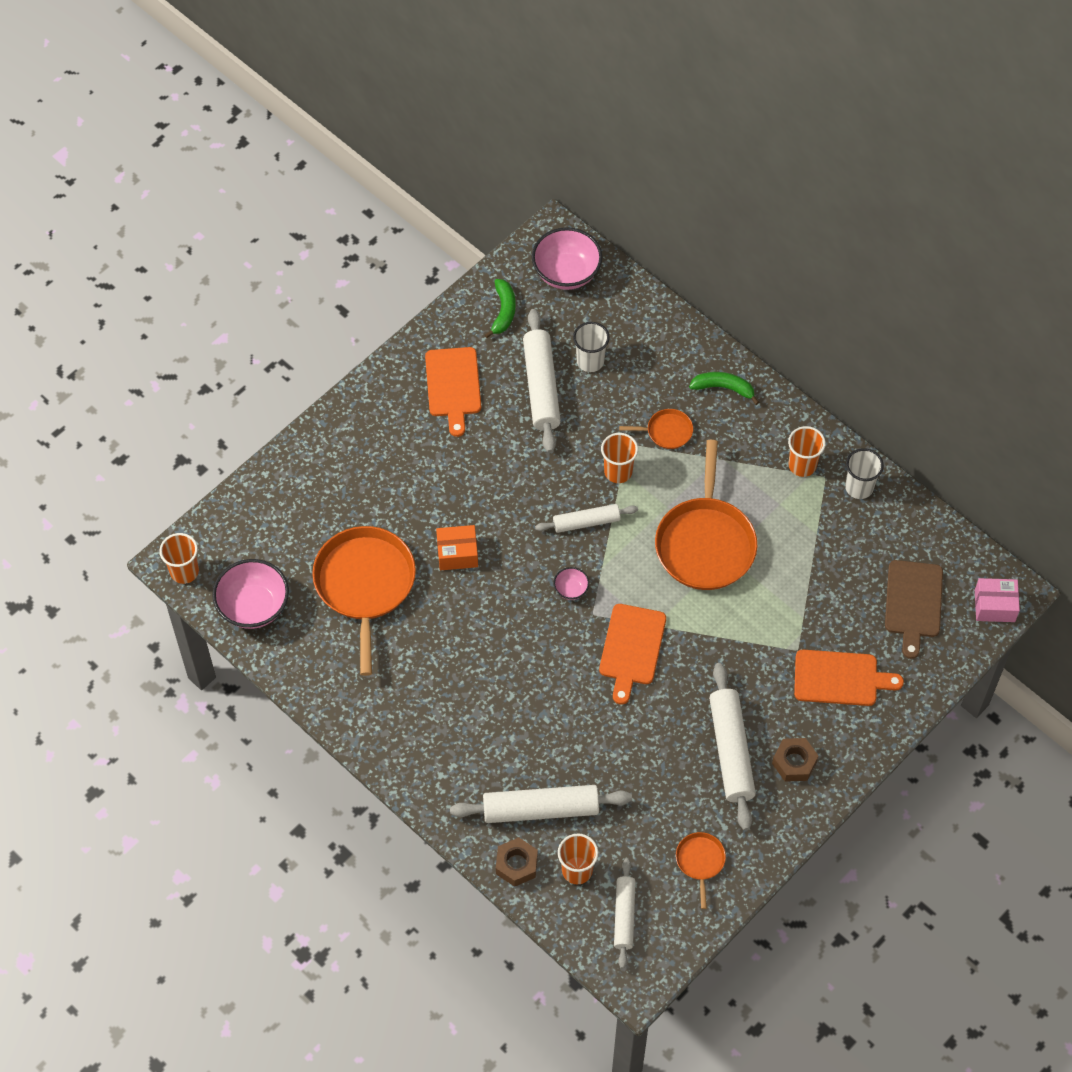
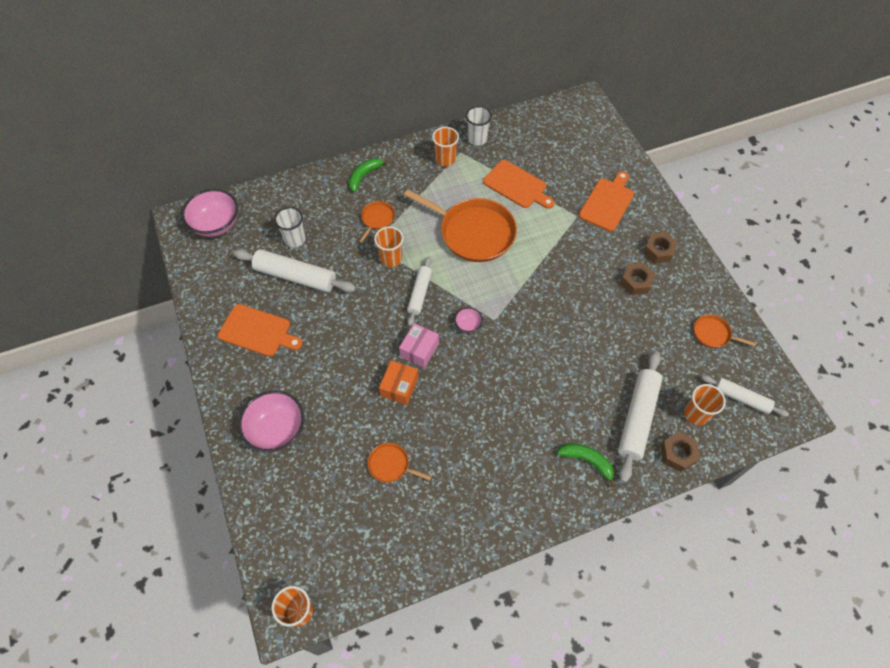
camera: 65 degrees left, 0 degrees up
(253, 606) = (364, 564): pink bowl -> pink bowl (277, 430)
(365, 585) = (391, 465): orange pan -> orange pan, size x0.46
(503, 311) = (219, 274): green banana -> green banana (587, 461)
(631, 648) = (532, 307): orange cutting board -> orange cutting board (517, 186)
(731, 751) = (636, 282): white rolling pin -> brown nut
(913, 603) = (571, 146): brown cutting board -> none
(994, 606) = (591, 111): pink box -> pink box (419, 350)

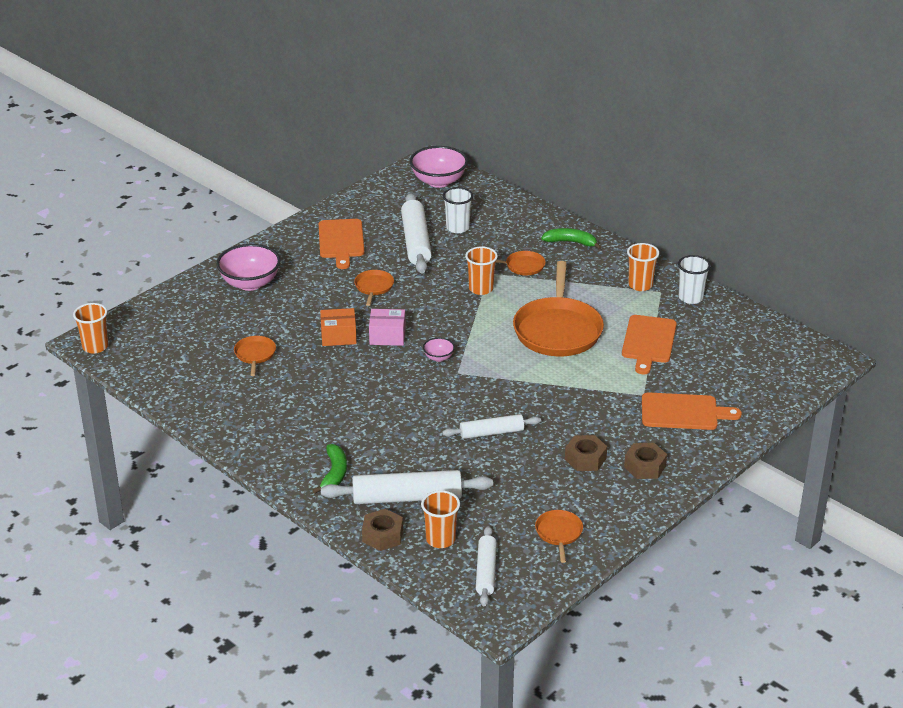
camera: 65 degrees right, 25 degrees down
(343, 333) = (374, 287): none -> orange pan
(419, 293) = (453, 318): white rolling pin -> white rolling pin (491, 433)

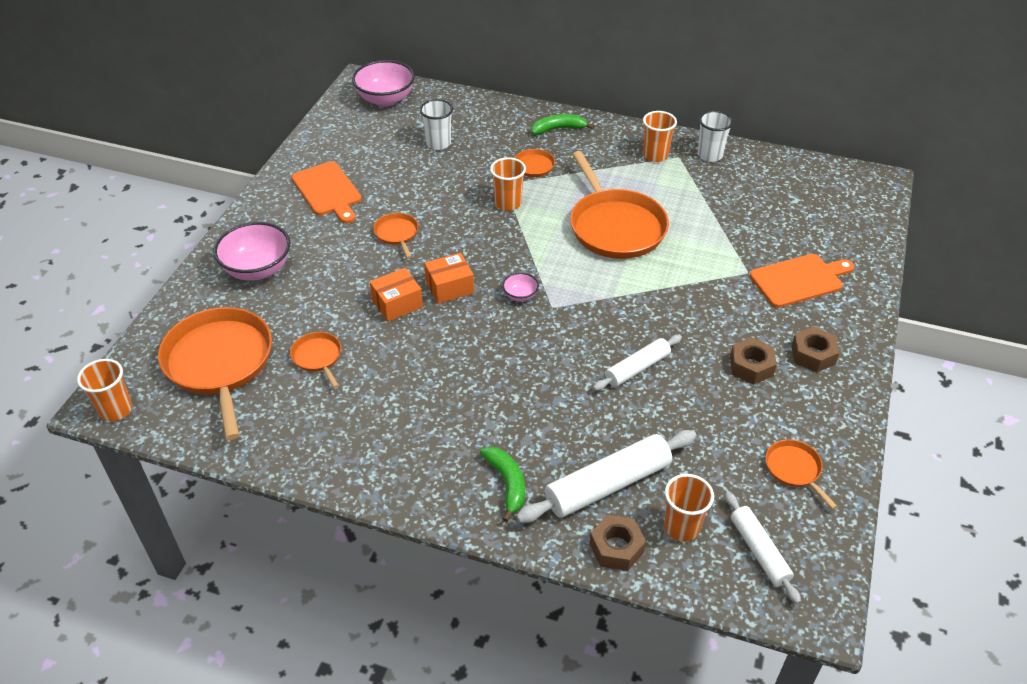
camera: 25 degrees left, 10 degrees up
(183, 338) = (220, 363): none -> orange pan
(387, 336) = (449, 287): pink box -> orange box
(416, 241) = (406, 170): white rolling pin -> none
(648, 342) = (708, 213): orange cutting board -> none

